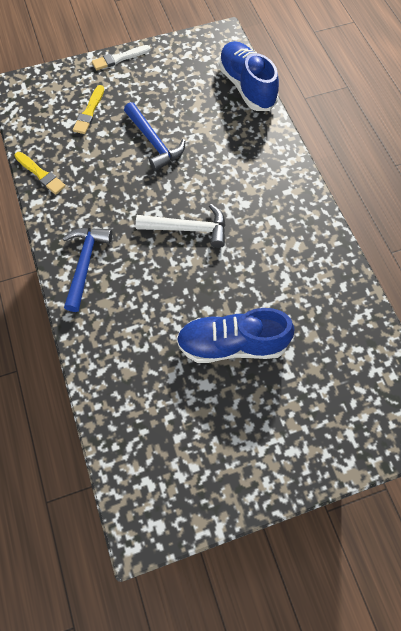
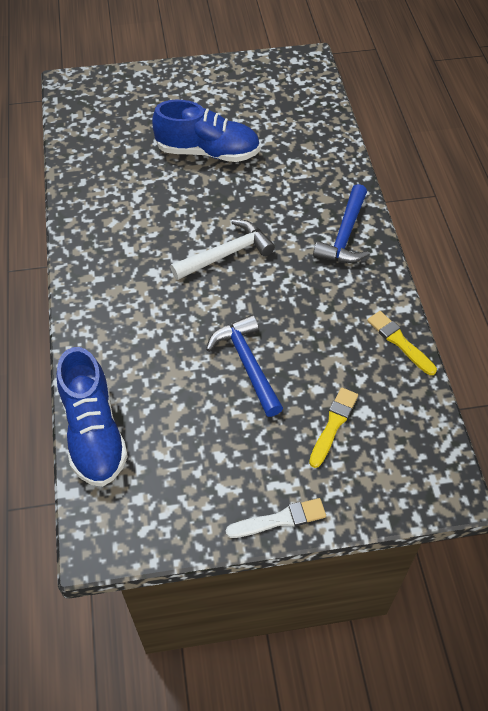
camera: 170 degrees left, 10 degrees down
(188, 229) = (226, 254): white hammer -> white hammer turned 135 degrees clockwise

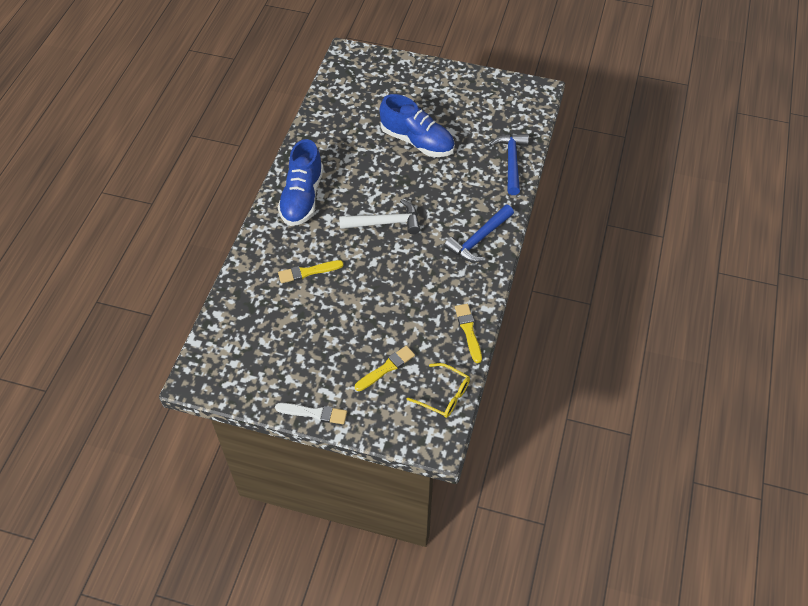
camera: 25 degrees right, 0 degrees up
(94, 432) = (229, 310): blue shoe -> blue shoe (302, 198)
(167, 345) = (308, 272): none -> yellow brush
(247, 364) = (353, 305): blue hammer -> blue hammer (511, 162)
(420, 429) = (444, 395): none -> yellow glasses

